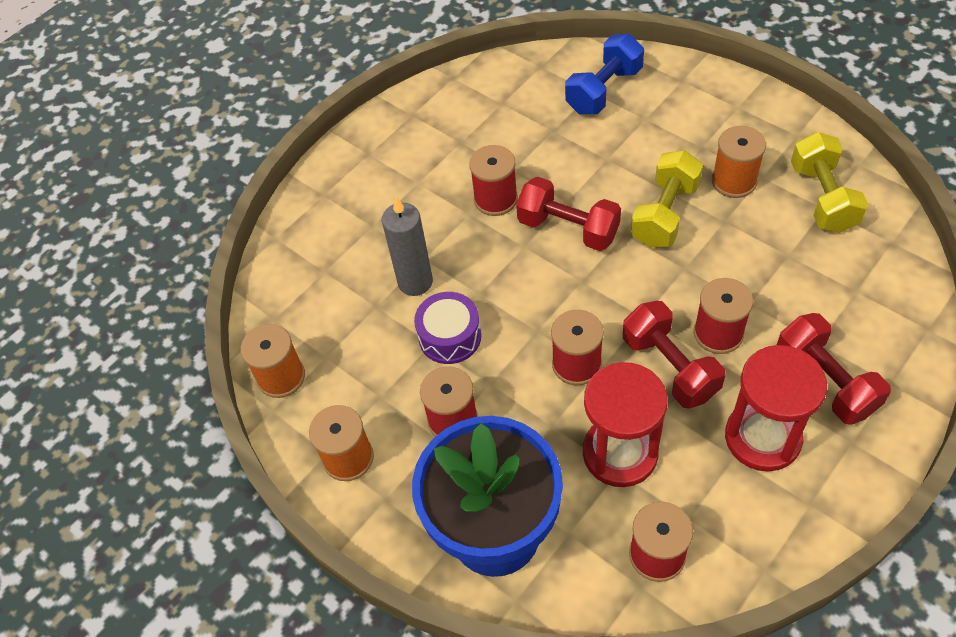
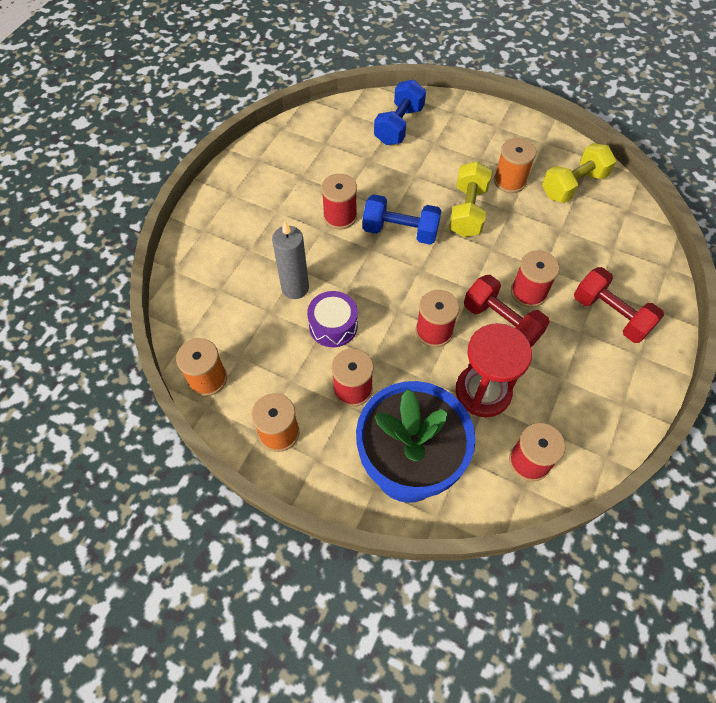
camera: 20 degrees left, 5 degrees up
(568, 228) = (400, 231): red dumbbell -> blue dumbbell
(762, 437) = (579, 362): red hourglass -> none
(822, 198) = (573, 185): yellow dumbbell -> yellow dumbbell turned 75 degrees clockwise

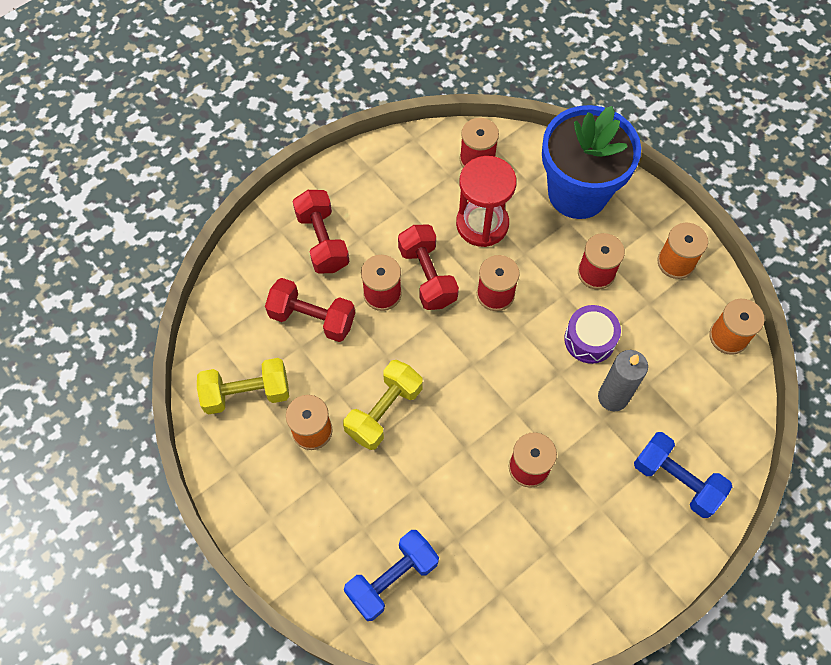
camera: 155 degrees left, 5 degrees up
(400, 231) = (471, 418): blue dumbbell -> blue dumbbell (676, 480)
(568, 252) = (312, 318): none -> red dumbbell

